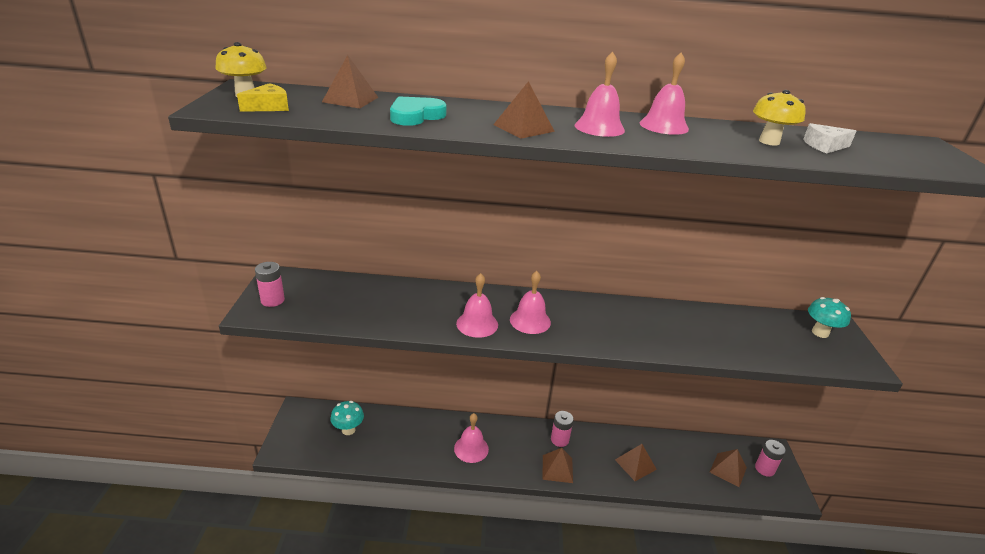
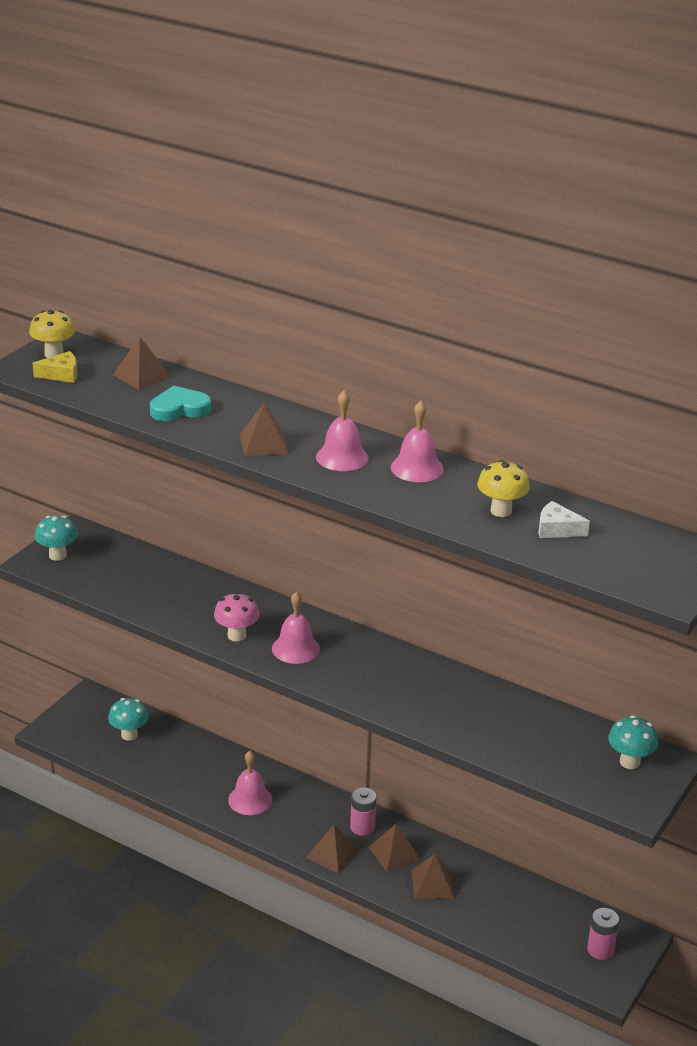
camera: 30 degrees right, 0 degrees up
(272, 300) = (57, 555): pink battery -> turquoise mushroom
(477, 324) = (237, 635): pink bell -> pink mushroom
(728, 469) = (548, 932): brown pyramid -> brown pyramid (394, 853)

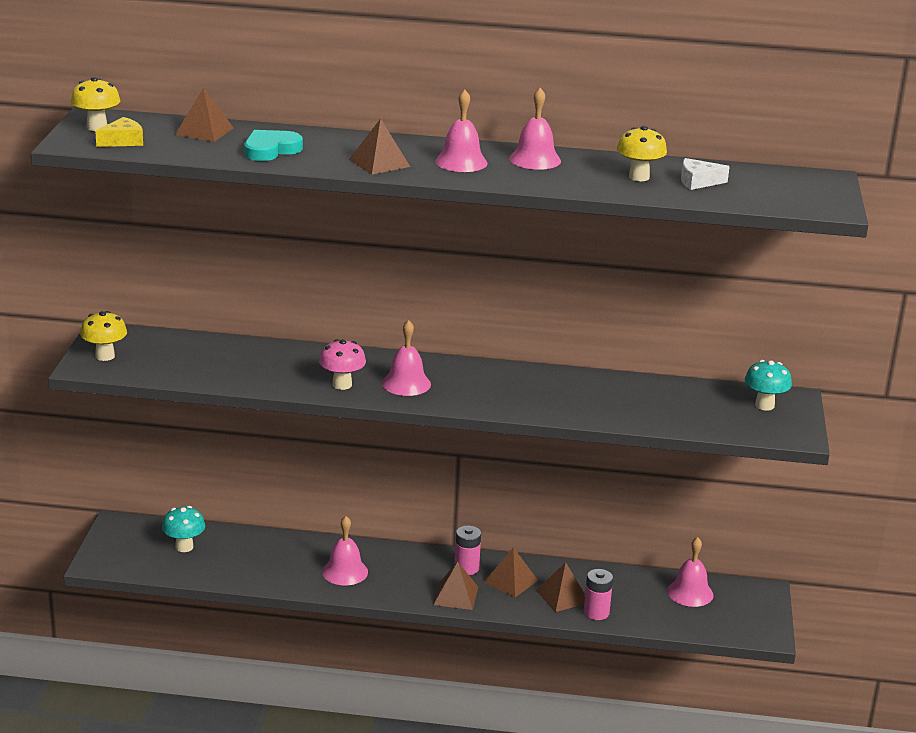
camera: 25 degrees left, 5 degrees down
(57, 555) = (105, 356): turquoise mushroom -> yellow mushroom
(561, 917) = (690, 593): none -> pink bell
(600, 950) = (740, 608): pink battery -> pink battery (596, 612)

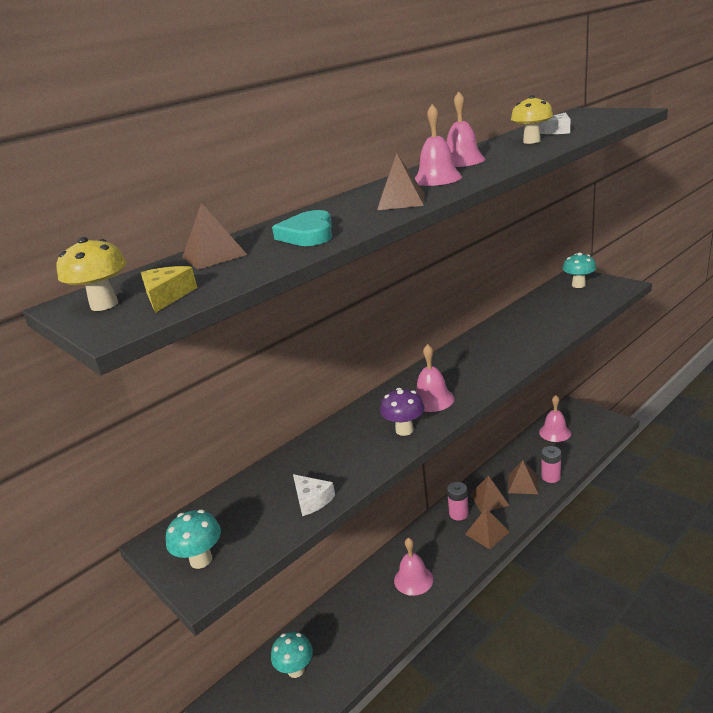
camera: 45 degrees left, 0 degrees up
(105, 356) = (201, 560): yellow mushroom -> turquoise mushroom
(208, 375) = (312, 500): none -> white cheese
(342, 385) = (404, 430): pink mushroom -> purple mushroom

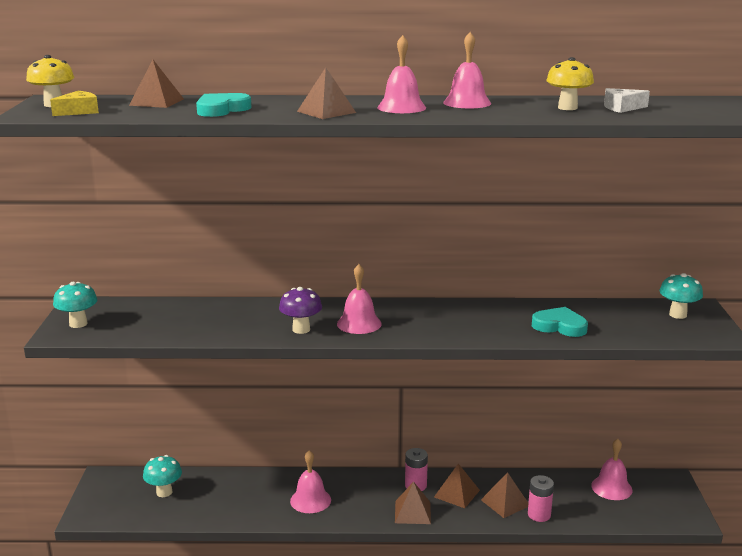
camera: 40 degrees right, 5 degrees down
(312, 500) = (176, 331): white cheese -> none
(544, 326) = (559, 326): none -> turquoise heart

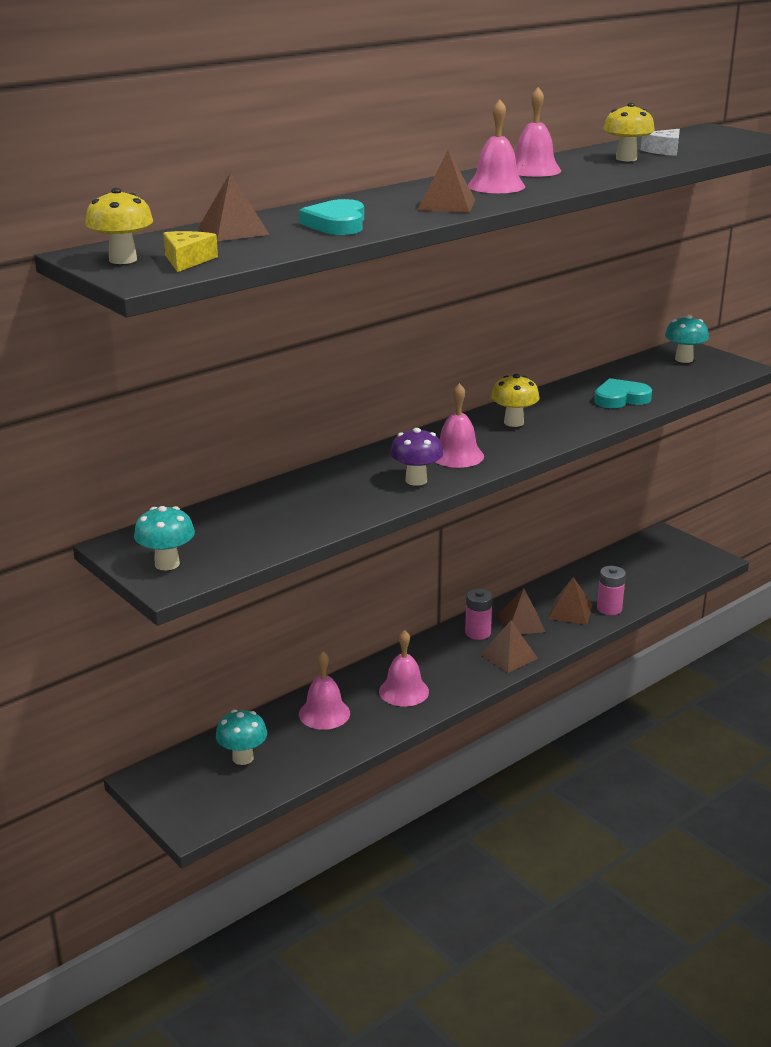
camera: 40 degrees left, 5 degrees up
(443, 315) = (513, 422): none -> yellow mushroom
(611, 488) = (631, 561): pink bell -> pink bell (324, 713)

